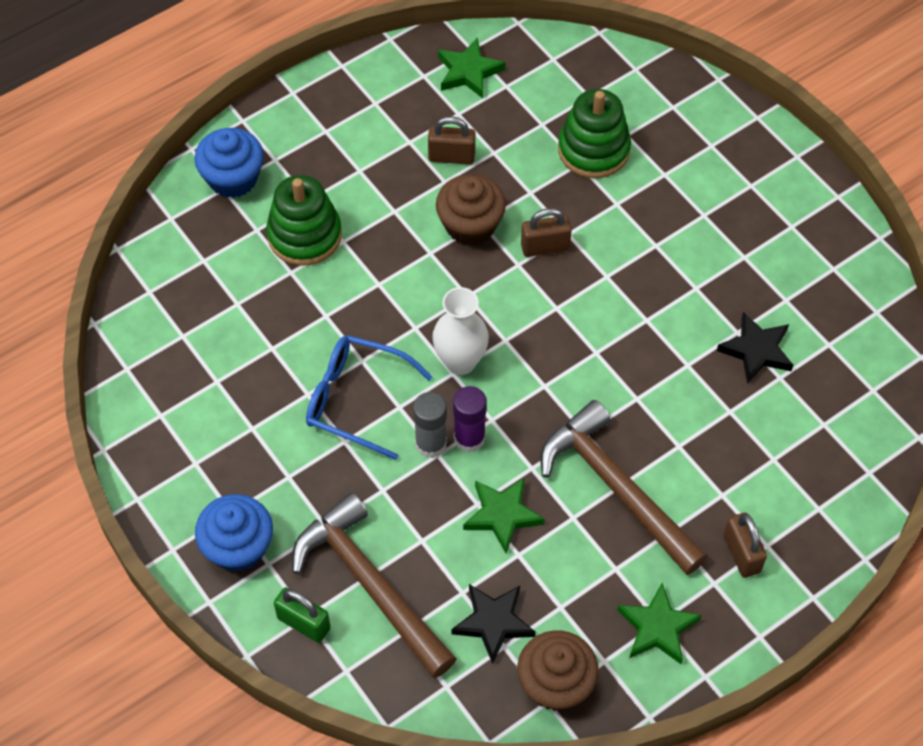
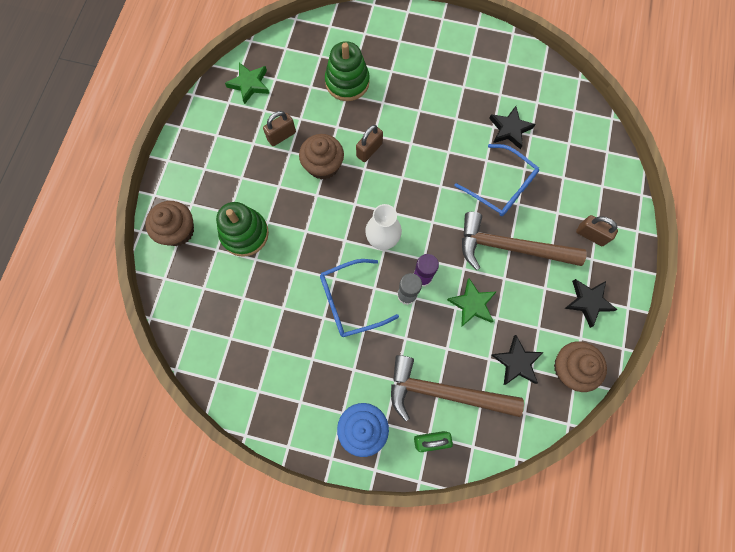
camera: 40 degrees left, 15 degrees up
(233, 178) = (178, 231): blue cupcake -> brown cupcake
(657, 628) = (588, 302): green star -> black star
(676, 410) = (501, 187): none -> blue glasses

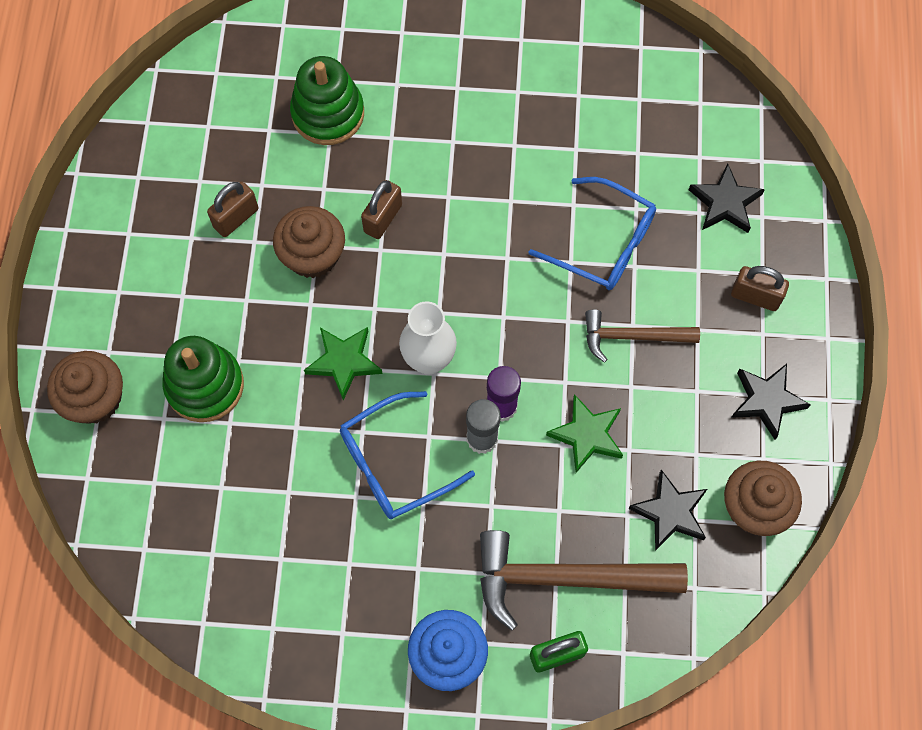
camera: 10 degrees left, 5 degrees down
(249, 84) = (167, 142): green star -> green star (344, 362)
(510, 129) = (602, 149): black star -> black star (725, 203)
(510, 247) = (632, 336): brown hammer -> brown hammer, size x0.59

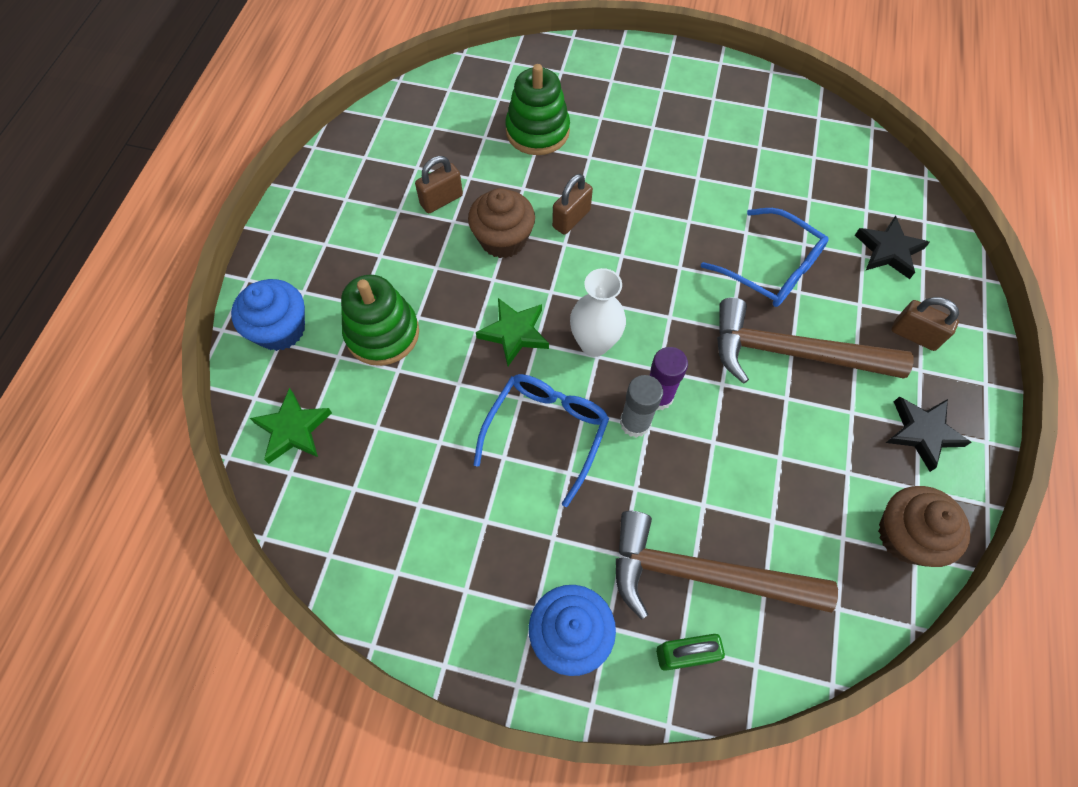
camera: 10 degrees right, 5 degrees down
(95, 399) = (280, 329): brown cupcake -> blue cupcake
(394, 463) = (546, 432): blue glasses -> blue glasses turned 135 degrees clockwise
(587, 435) = (739, 436): green star -> green star (293, 429)
(632, 336) = (792, 353): brown hammer -> brown hammer, size x1.70
(670, 512) = (817, 526): black star -> none

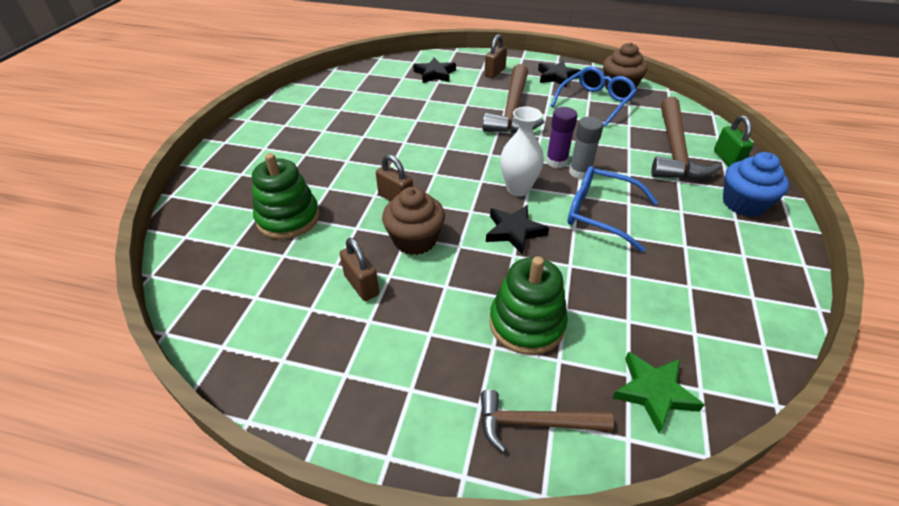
camera: 90 degrees left, 20 degrees down
(280, 329) = (534, 423): blue cupcake -> brown hammer
(514, 333) = (514, 231): green star -> black star
(771, 268) = (447, 112): blue glasses -> blue glasses (595, 102)

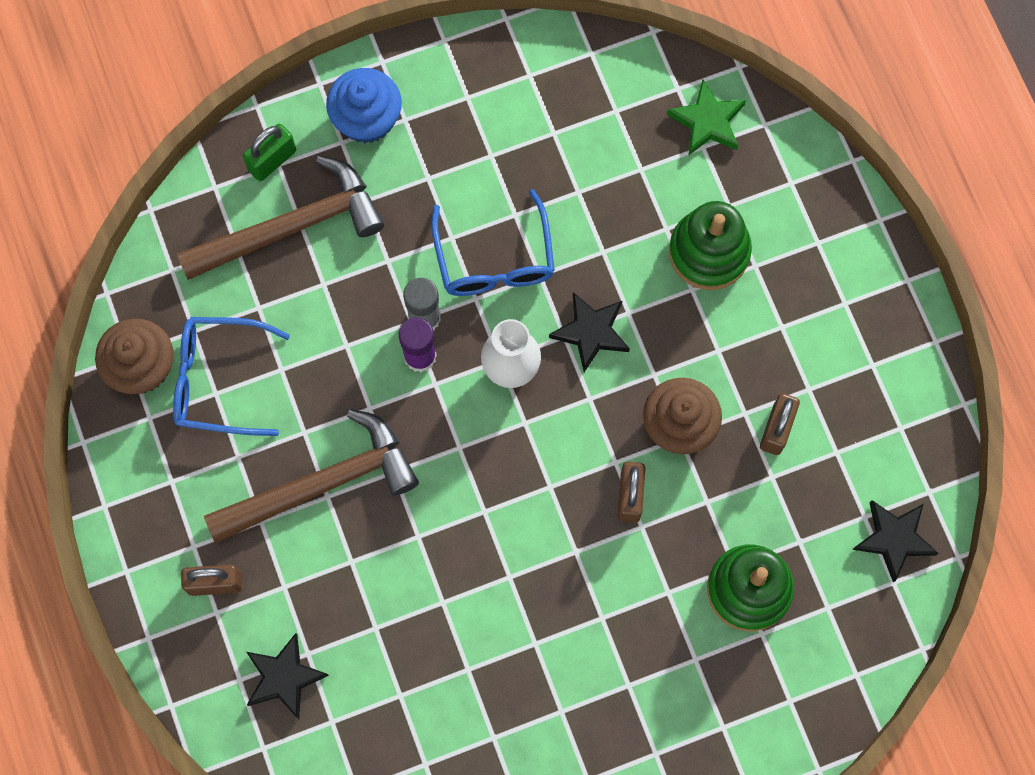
camera: 125 degrees left, 30 degrees up
(534, 423) = (802, 195): brown hammer -> none
(557, 77) = (165, 477): black star -> black star (894, 539)

